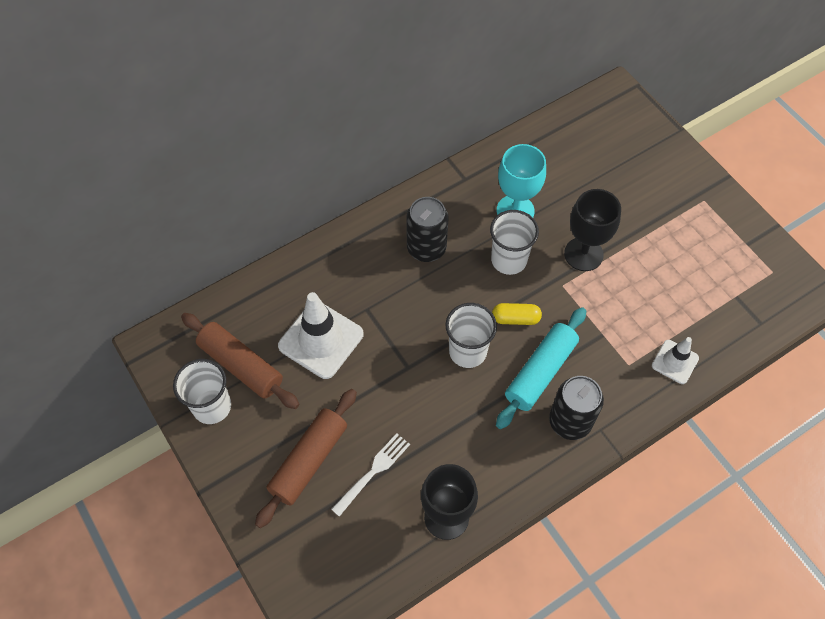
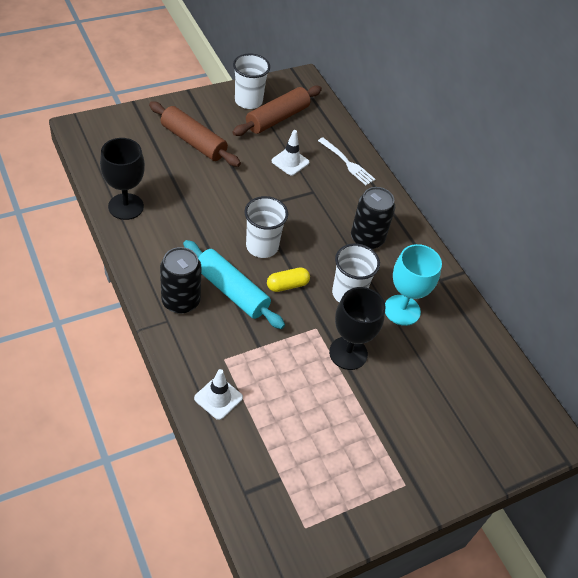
camera: 90 degrees right, 10 degrees down
(321, 340) = (290, 162): white traffic cone -> white traffic cone, size x0.56
(373, 472) = (174, 173): white fork -> white fork (347, 163)
(515, 318) = (287, 285): yellow capsule -> yellow capsule turned 60 degrees clockwise

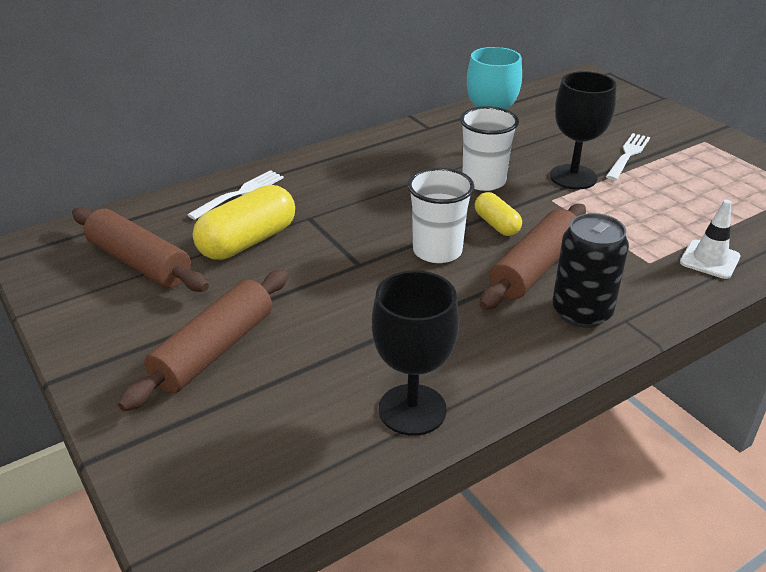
camera: 90 degrees left, 15 degrees down
(232, 291) = (534, 268): turquoise rolling pin -> brown rolling pin
(248, 101) = (90, 298): white cup -> none
(290, 162) = (248, 242): white traffic cone -> yellow capsule
(367, 238) = (384, 173): black can -> none
(382, 407) = (628, 155): none -> white fork

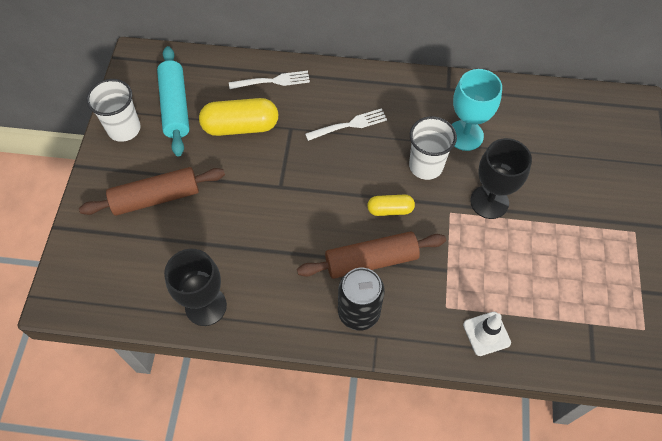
camera: 40 degrees right, 25 degrees up
(139, 263) = (175, 106): brown rolling pin -> turquoise rolling pin
(437, 251) = (332, 207): white cup -> white cup (124, 129)
(496, 225) = (390, 210): yellow capsule -> yellow capsule turned 75 degrees clockwise
(628, 155) = (556, 207): white fork -> white fork (349, 125)

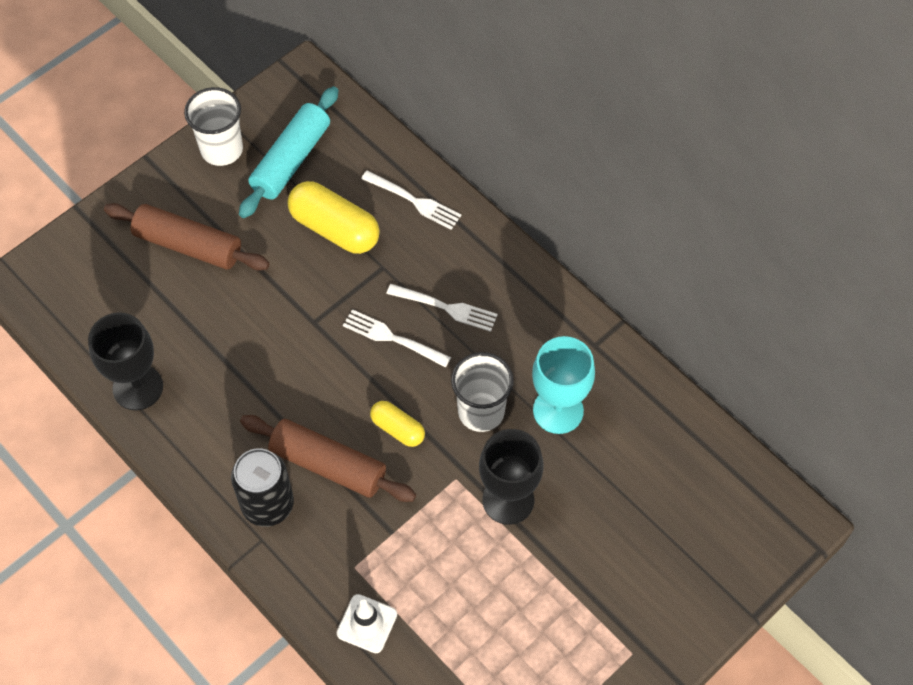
camera: 40 degrees right, 0 degrees up
(336, 162) = (392, 338): none -> white fork

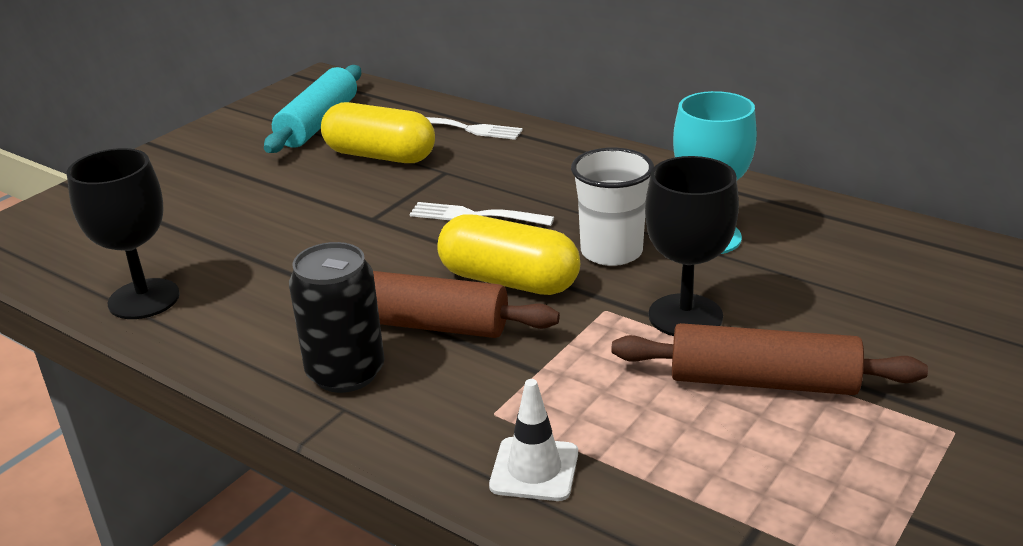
camera: 10 degrees left, 30 degrees down
(188, 245) = (204, 188): brown rolling pin -> brown rolling pin (763, 381)
(222, 149) = (237, 127): white cup -> none
(397, 429) = (509, 281): yellow capsule -> yellow capsule, size x1.77
(446, 308) = (532, 187): white fork -> none

